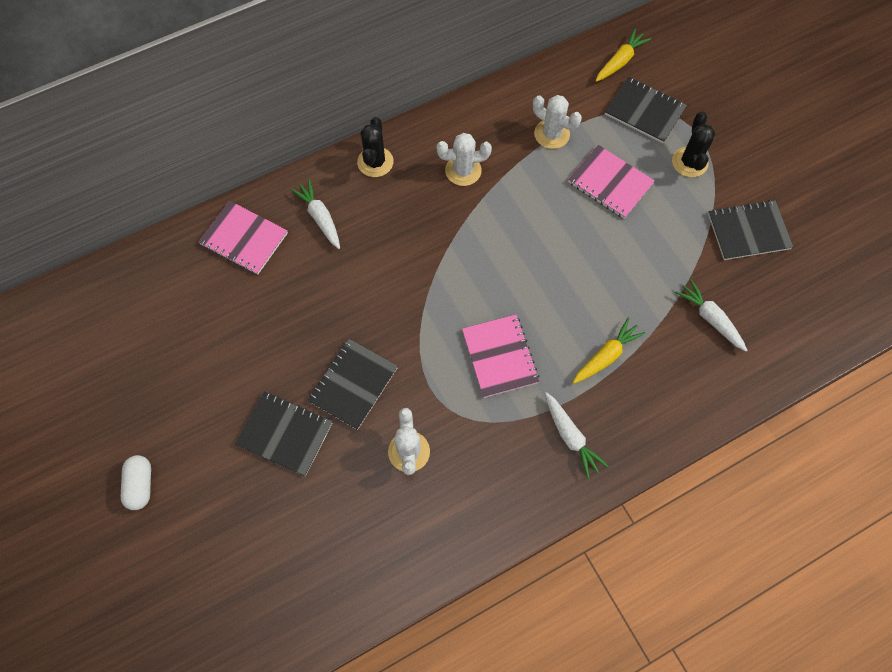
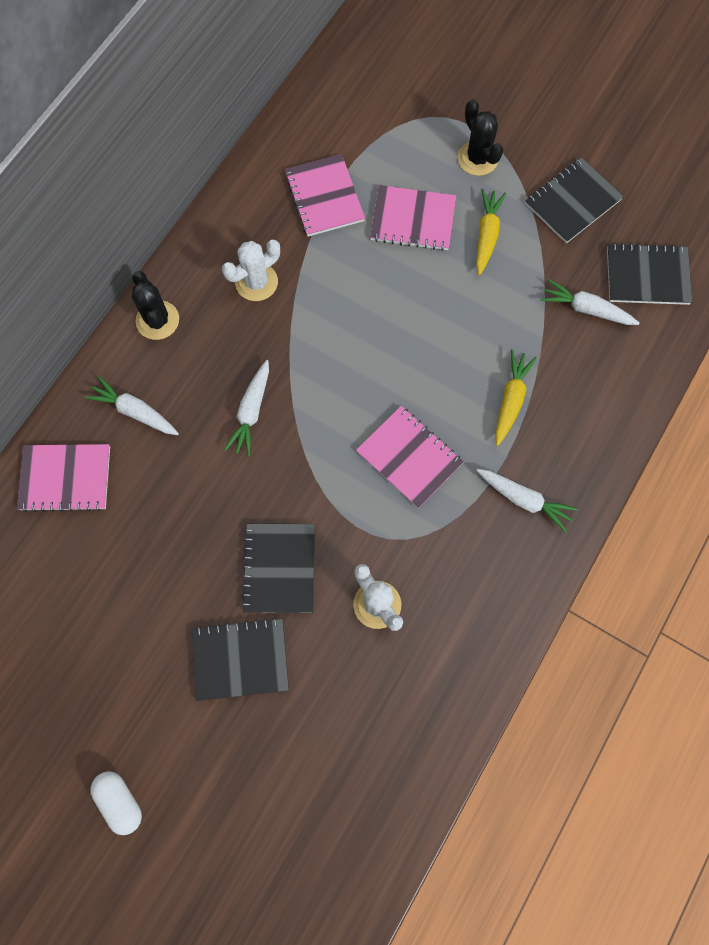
camera: 30 degrees left, 5 degrees up
(402, 261) = (251, 412): none -> white carrot
(551, 134) = (324, 197): white cactus -> pink notebook
(620, 61) = (348, 84): yellow carrot -> yellow carrot (486, 235)
(644, 111) = (403, 126): black notebook -> black notebook (647, 276)

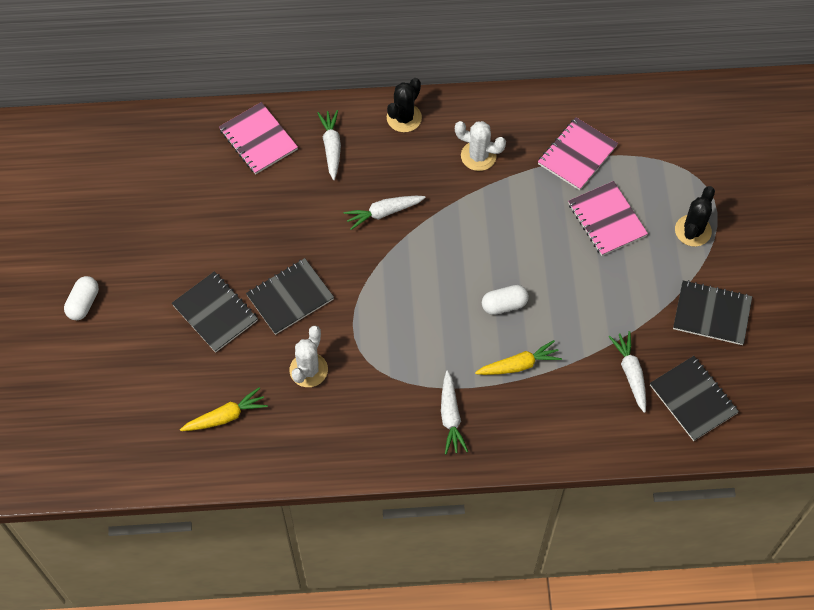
camera: 55 degrees right, 10 degrees down
(409, 458) = (425, 327): pink notebook -> none
(437, 369) = (504, 305): none -> white capsule
(486, 235) = (635, 273): yellow carrot -> yellow carrot (225, 416)

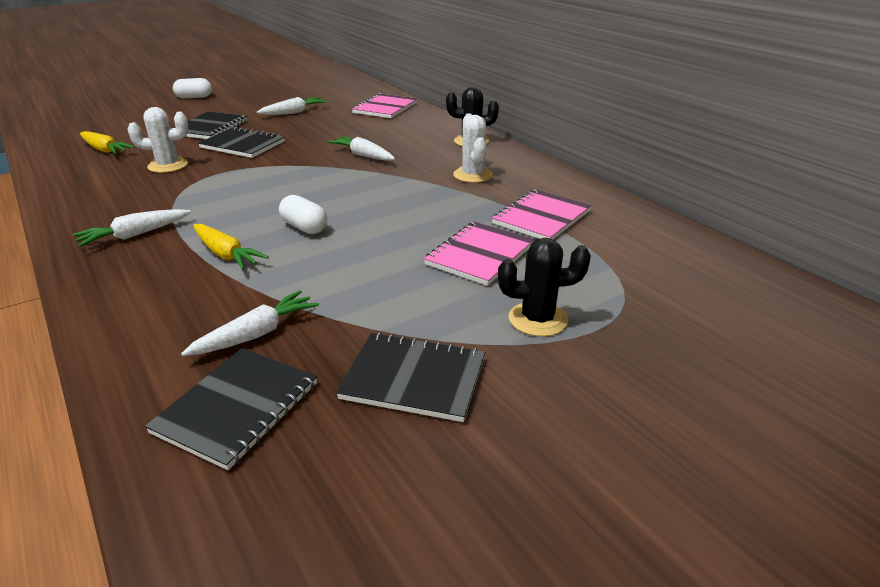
camera: 60 degrees right, 30 degrees down
(331, 147) = (407, 127): white carrot -> white carrot (293, 112)
(577, 155) = (541, 217): pink notebook -> pink notebook turned 60 degrees counterclockwise
(712, 314) = (414, 379): black notebook -> black notebook turned 60 degrees counterclockwise

